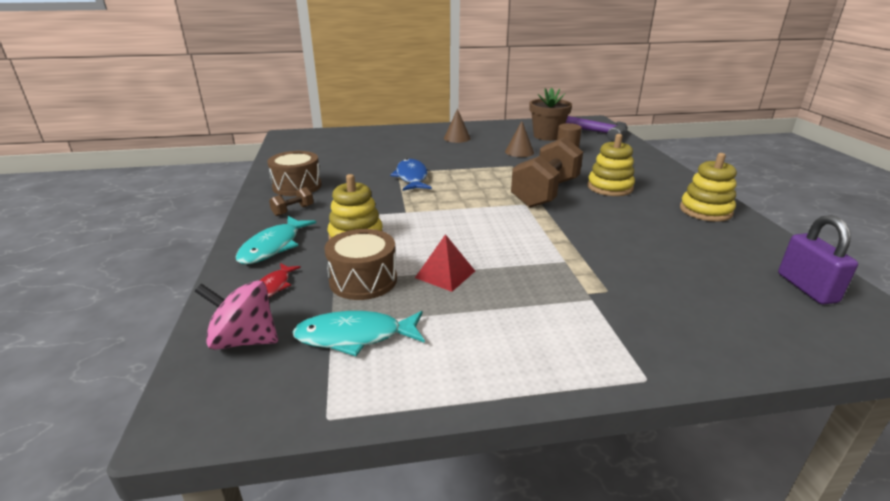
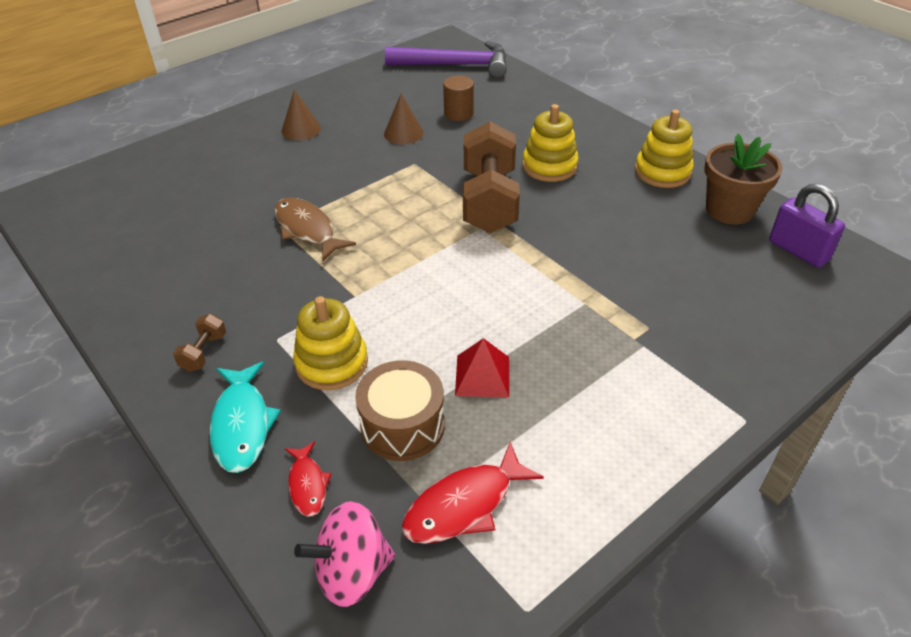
camera: 30 degrees left, 15 degrees up
(297, 186) = (162, 304): brown drum -> none
(355, 336) = (465, 505): turquoise fish -> red fish
(412, 177) = (307, 229): blue fish -> brown fish
(547, 136) = (414, 90): brown flower pot -> brown flower pot (729, 210)

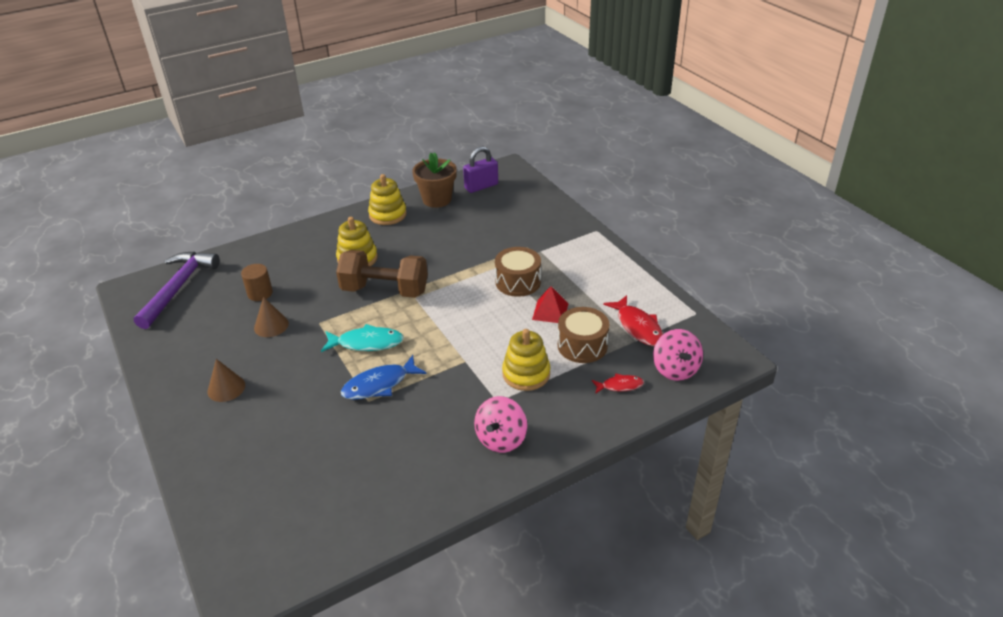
camera: 80 degrees left, 5 degrees down
(204, 352) = (501, 439): brown dumbbell -> pink spinning top
(242, 424) = (571, 416): turquoise fish -> turquoise fish (366, 343)
(307, 229) = (379, 384): brown fish -> blue fish
(548, 328) = (518, 282): none -> brown drum

